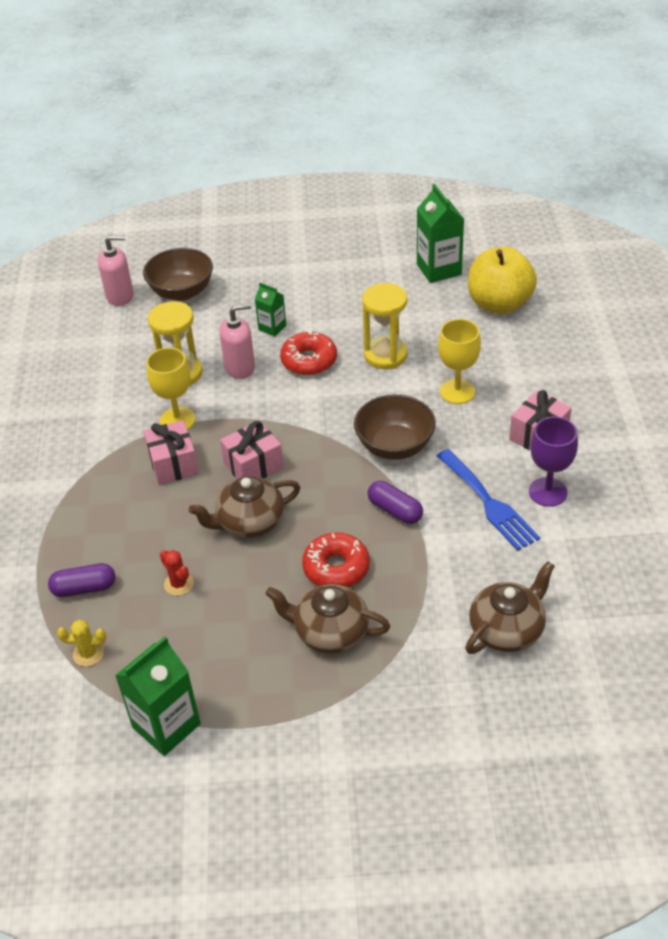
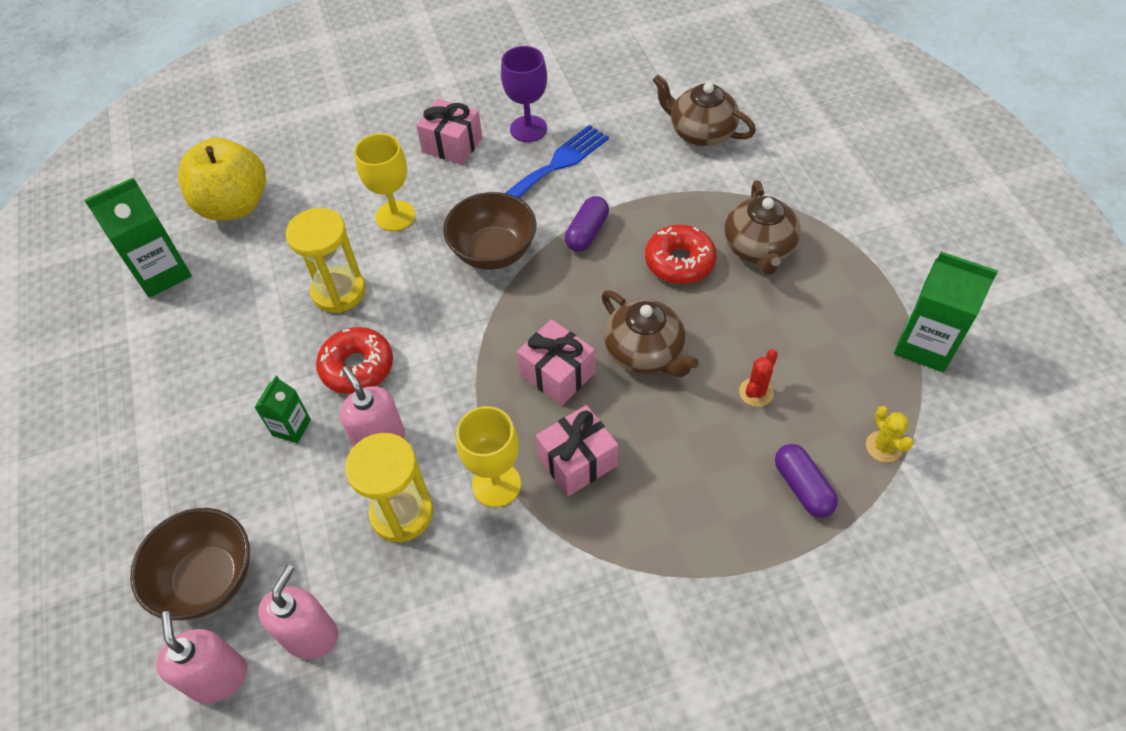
camera: 105 degrees left, 10 degrees up
(123, 331) = (311, 635): none -> pink soap dispenser

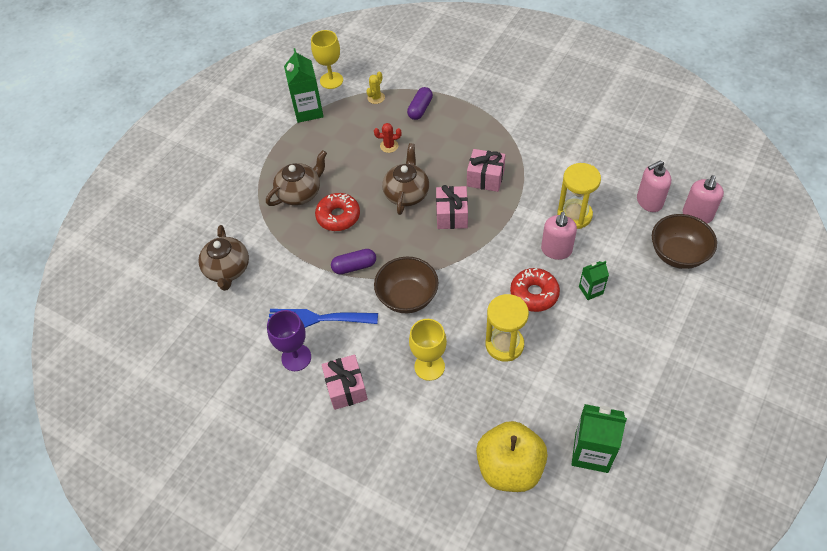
camera: 130 degrees left, 0 degrees up
(496, 484) = (526, 195): yellow goblet -> yellow goblet (331, 80)

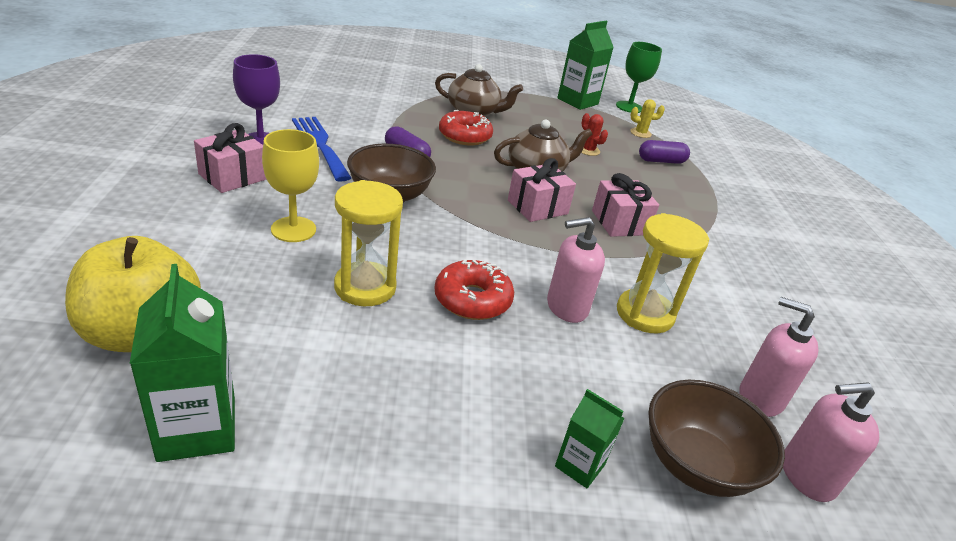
camera: 50 degrees right, 20 degrees down
(228, 270) = (349, 92): brown teapot -> none
(331, 80) = (629, 107): yellow goblet -> green goblet
(590, 290) = (525, 360): green carton -> green carton (579, 466)

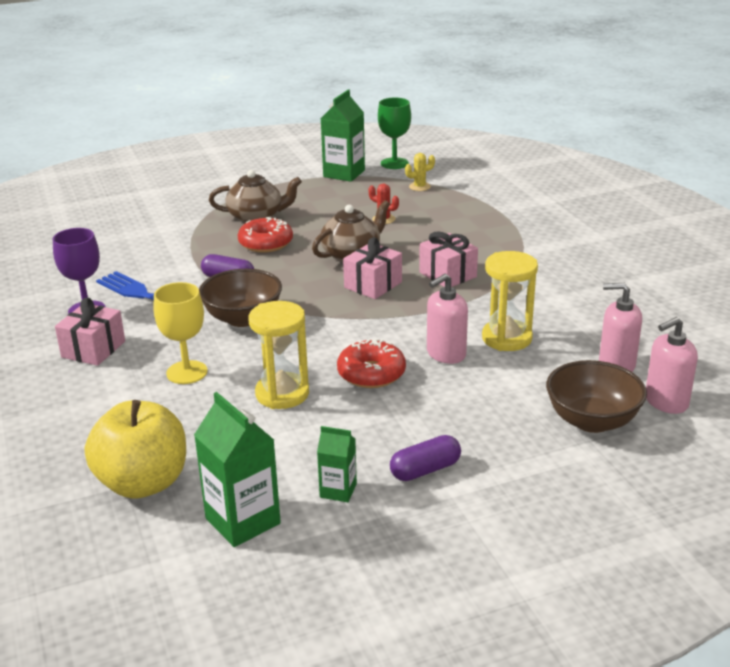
camera: 15 degrees left, 5 degrees down
(579, 466) = (516, 449): green carton -> green carton (338, 490)
(661, 161) = (452, 208): purple capsule -> purple capsule (425, 470)

